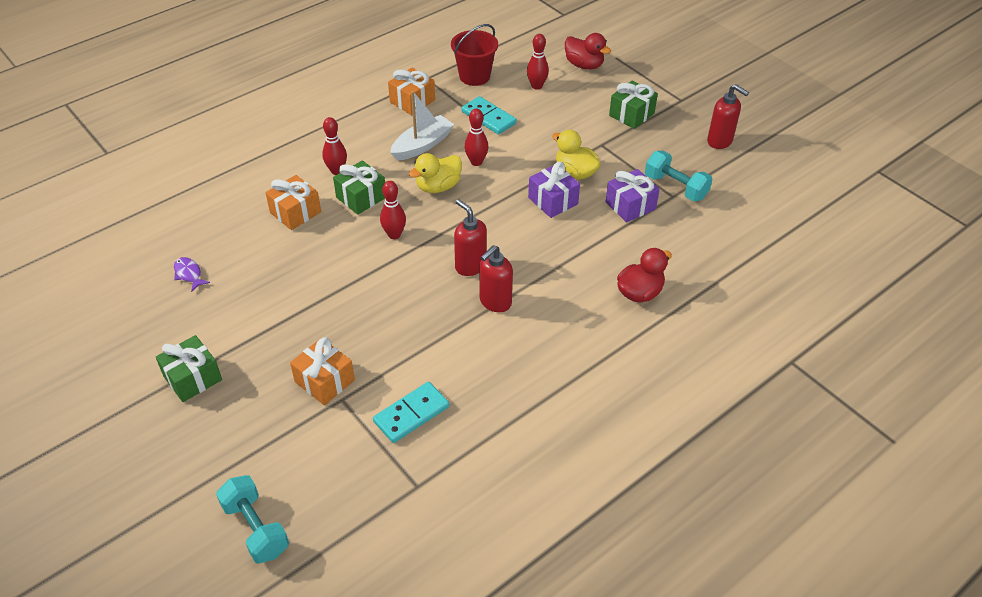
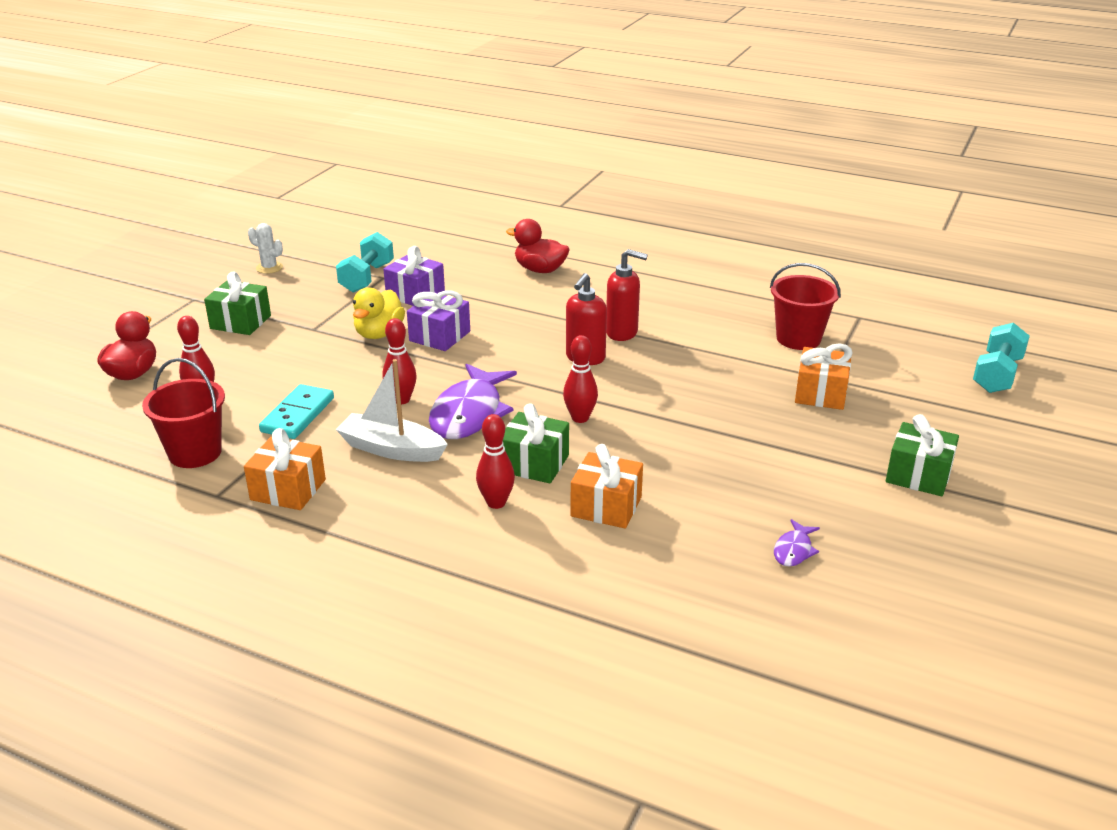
camera: 115 degrees left, 15 degrees down
(411, 414) = (798, 339): turquoise domino -> red bucket
(438, 186) = (469, 413): yellow duck -> purple fish
(720, 141) = (269, 268): red soap dispenser -> white cactus

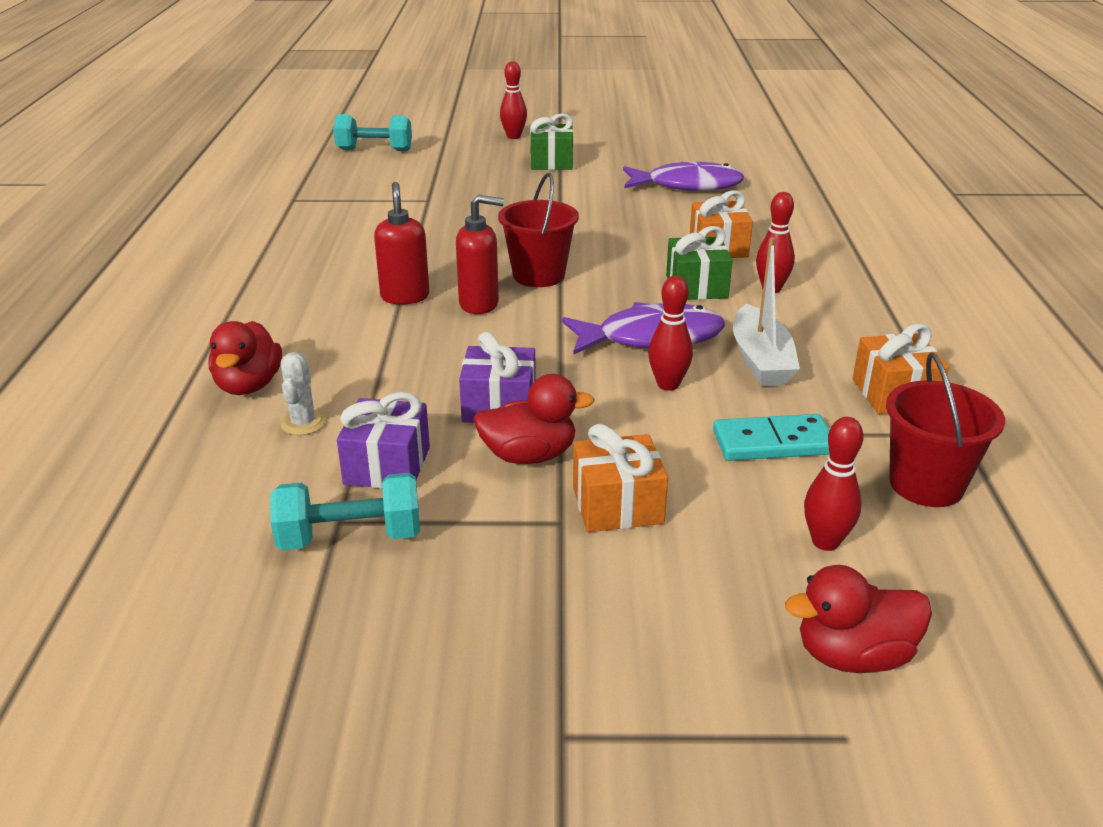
camera: 115 degrees left, 0 degrees up
(240, 322) = (600, 614): green gift -> none
(269, 268) = (364, 689): white cactus -> white cactus (303, 423)
(379, 333) = (529, 455): yellow duck -> red duck
(580, 418) = (600, 283): red bowling pin -> red bowling pin (513, 137)
(794, 550) = (687, 185): purple fish -> purple fish, size x2.18
(798, 339) = (358, 217): red bucket -> red bucket (539, 275)
(820, 393) = (459, 199): orange gift -> orange gift (617, 505)

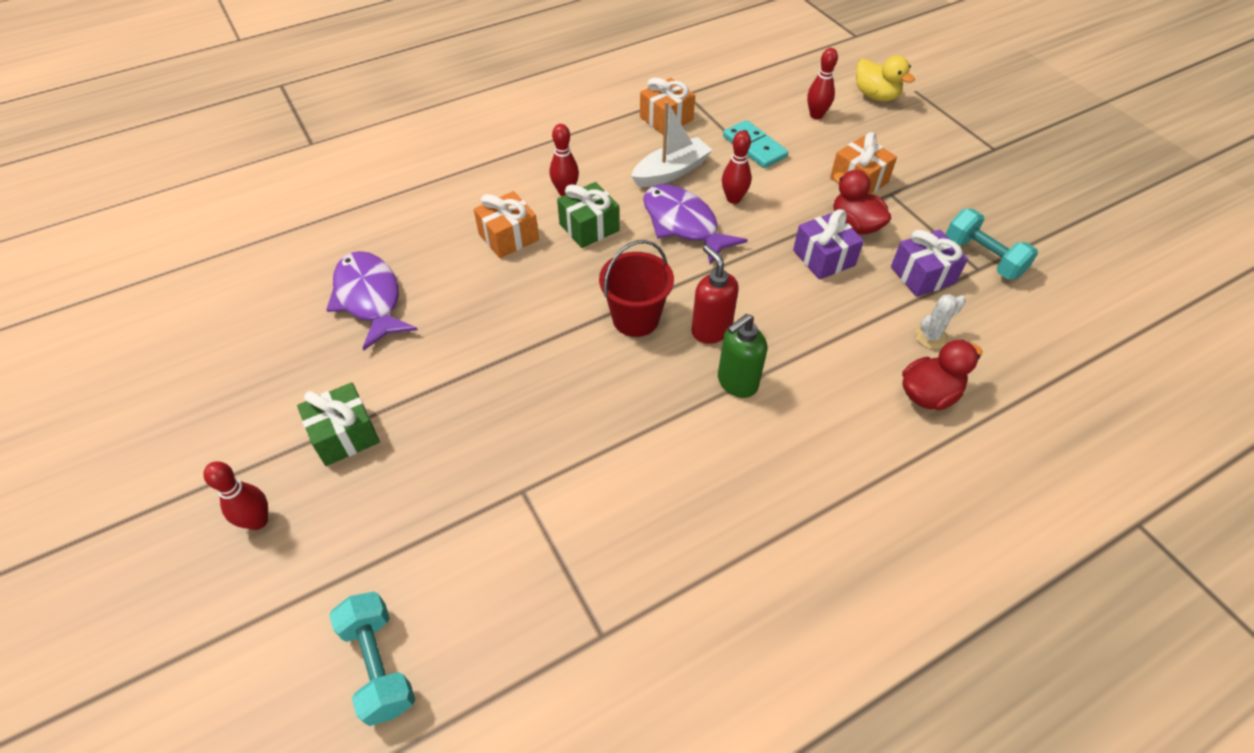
camera: 120 degrees left, 20 degrees up
(405, 296) = (737, 383): red soap dispenser -> green soap dispenser
(853, 656) = (876, 96): red duck -> yellow duck
(926, 484) = (743, 97): red bucket -> none

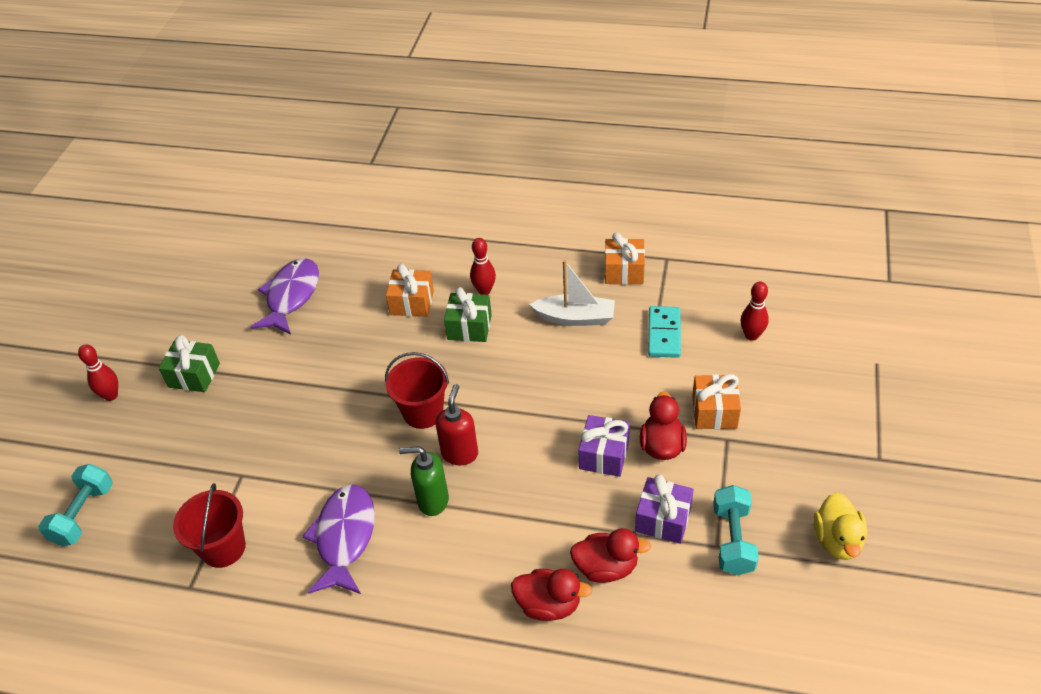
camera: 45 degrees right, 5 degrees down
(591, 569) = (223, 548): none -> red bucket
(683, 224) = (535, 364): purple fish -> purple fish (344, 537)
(733, 199) = (595, 367): red bowling pin -> none
(876, 96) = (830, 347): yellow duck -> yellow duck (837, 540)
(931, 336) = (606, 567): white cactus -> red duck

